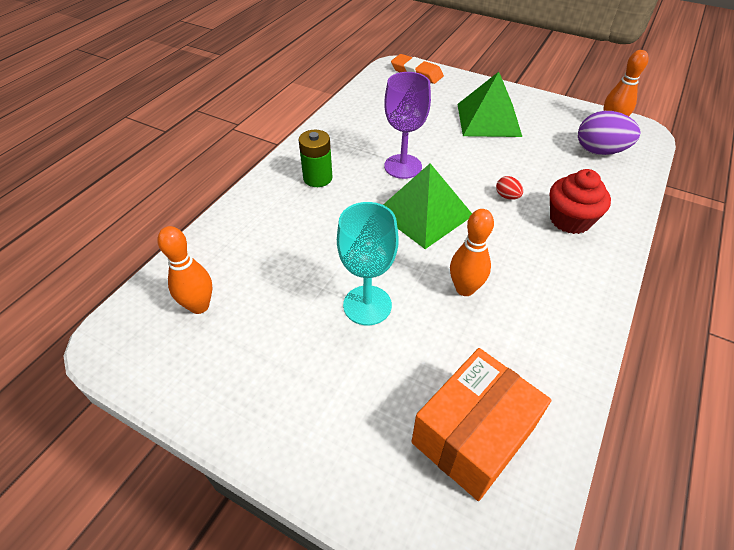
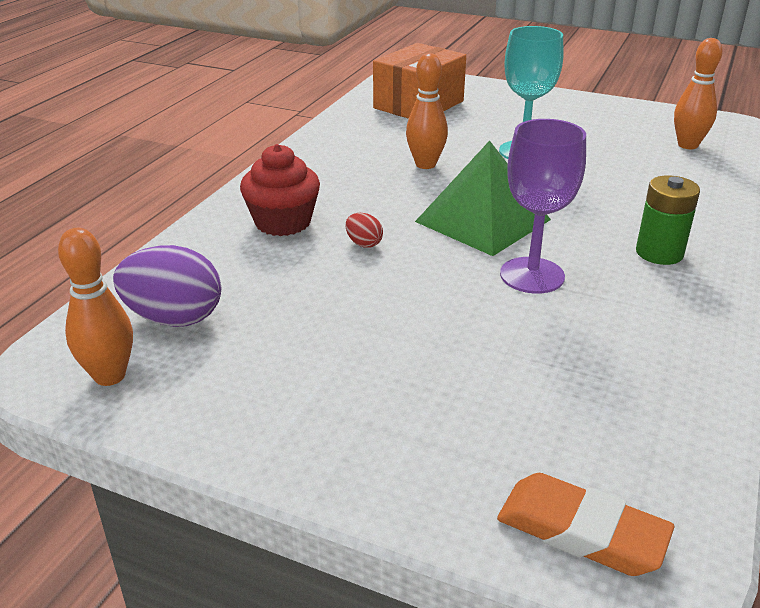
camera: 175 degrees right, 15 degrees down
(488, 120) = (377, 375): green pyramid -> none

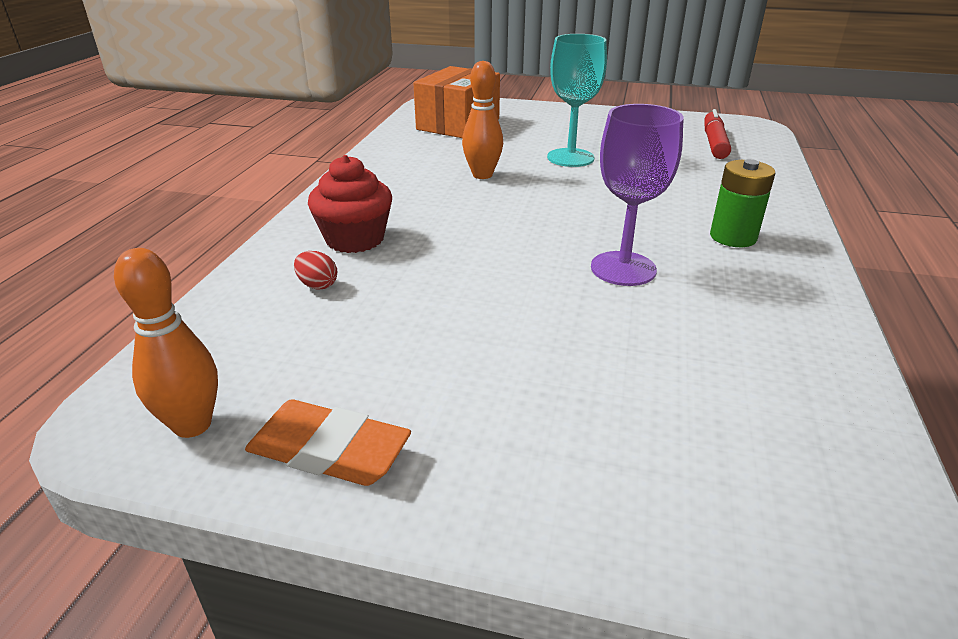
camera: 10 degrees left, 0 degrees up
(174, 318) = (258, 349): purple egg -> none
(364, 243) = (445, 253): red egg -> red egg (317, 285)
(482, 220) = (555, 221): green pyramid -> none
(581, 531) = (789, 542): orange eraser -> orange eraser (329, 450)
(687, 145) = (714, 143): orange bowling pin -> red marker

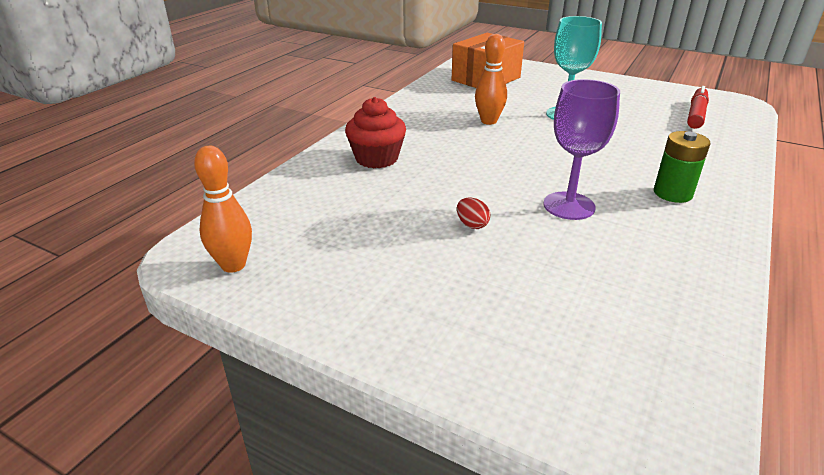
camera: 15 degrees right, 0 degrees up
(317, 285) = (340, 187): red egg -> red egg (472, 225)
(329, 450) = (311, 295): orange eraser -> none

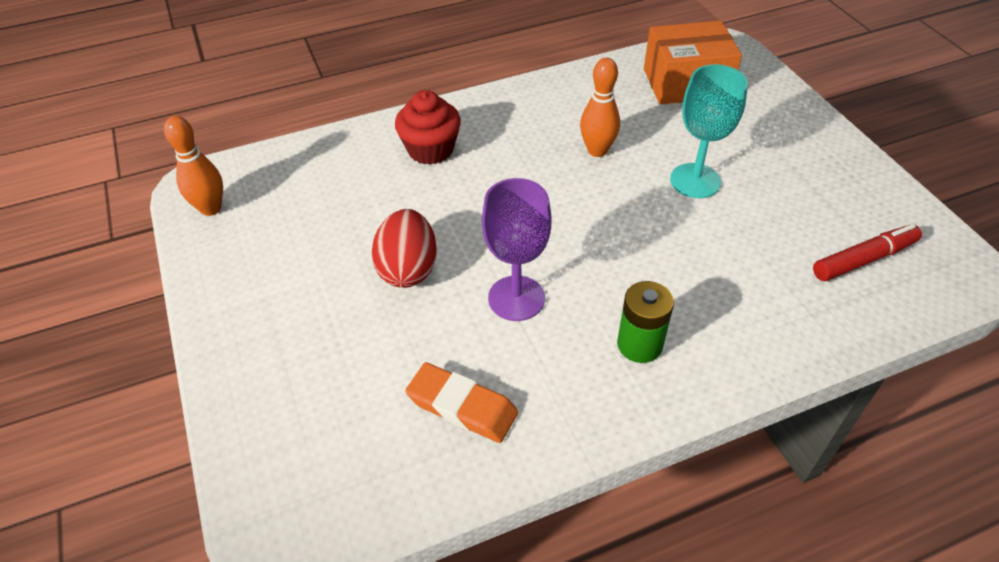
camera: 40 degrees right, 15 degrees up
(472, 225) = (408, 269): red egg -> red egg, size x2.12
(641, 278) = (462, 407): none -> orange eraser

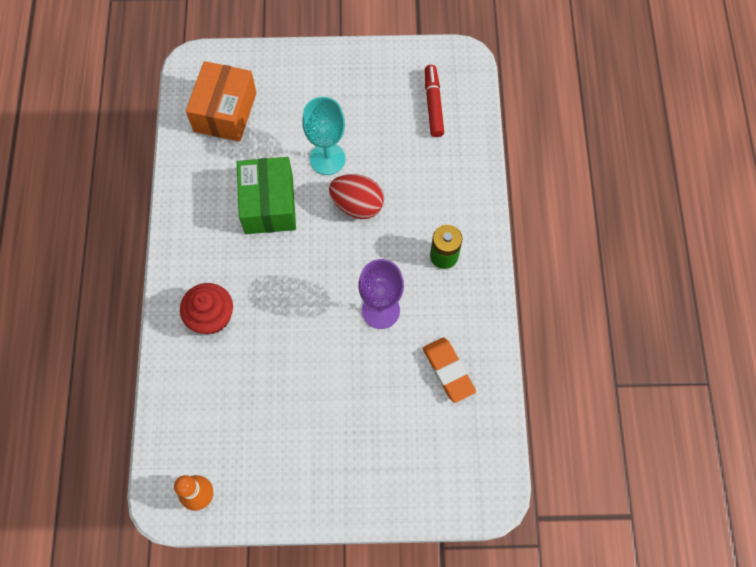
camera: 70 degrees left, 20 degrees up
(408, 269) = (327, 369): red egg -> red egg (357, 205)
(462, 407) = (448, 371): orange eraser -> orange eraser turned 75 degrees counterclockwise
(597, 151) = (269, 204): orange bowling pin -> green box

